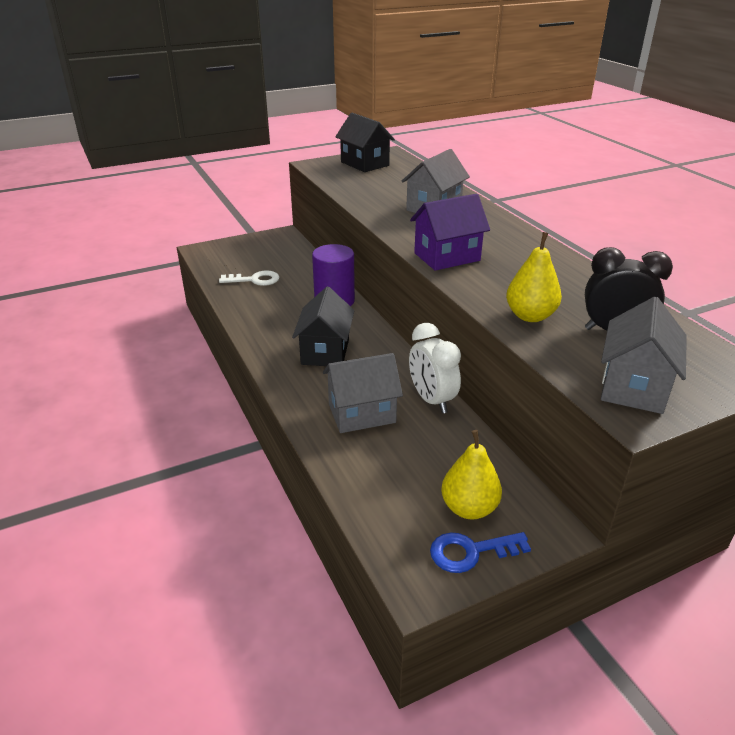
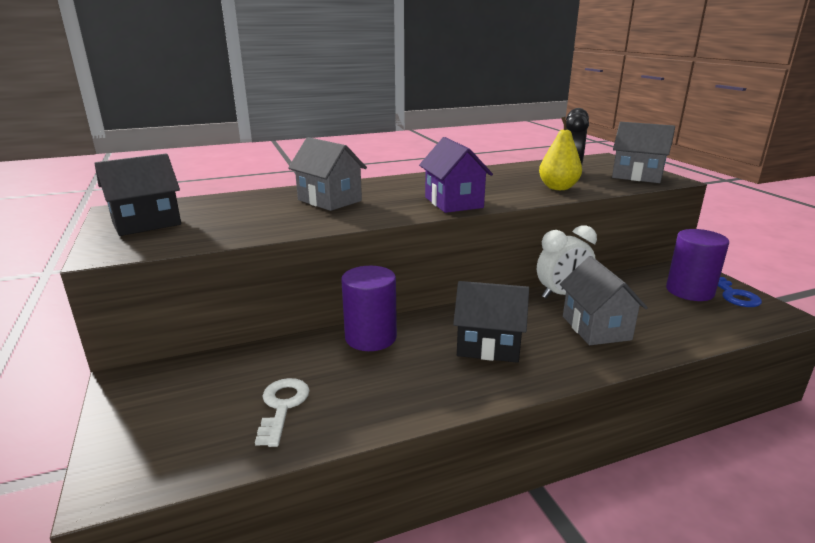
camera: 85 degrees left, 10 degrees down
(469, 508) = (689, 291): yellow pear -> purple cylinder

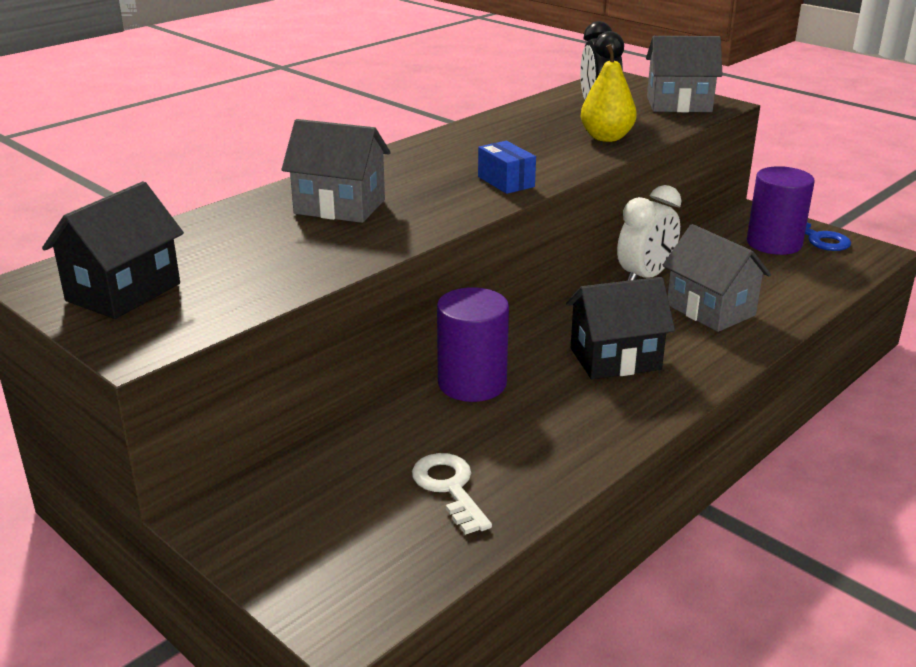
camera: 25 degrees left, 5 degrees up
(453, 202) = (506, 182): purple house -> blue box

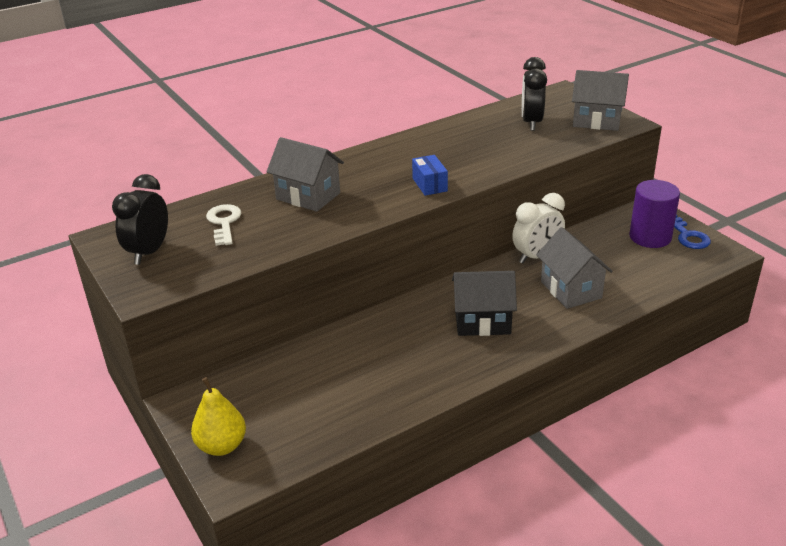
camera: 15 degrees right, 5 degrees up
(123, 292) = (149, 252): black house -> black clock
(449, 487) = (330, 403): white key -> white key (224, 222)
(472, 383) = (377, 328): purple cylinder -> none
(606, 138) = (523, 149): yellow pear -> yellow pear (222, 446)

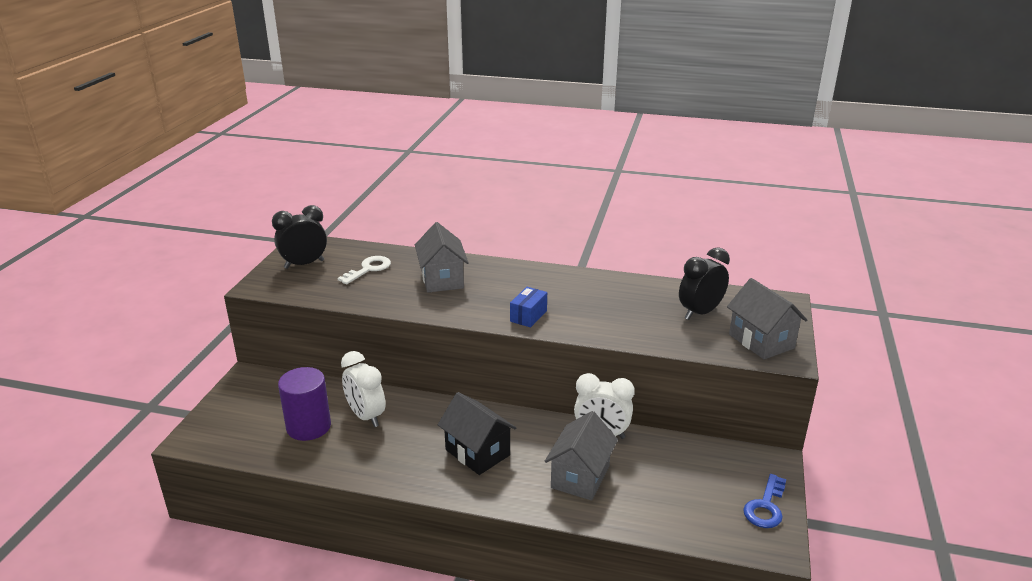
camera: 45 degrees right, 5 degrees down
(222, 446) = (221, 415): yellow pear -> none
(354, 357) = (366, 416): none -> white clock
(650, 237) = (727, 484): purple cylinder -> purple cylinder (308, 426)

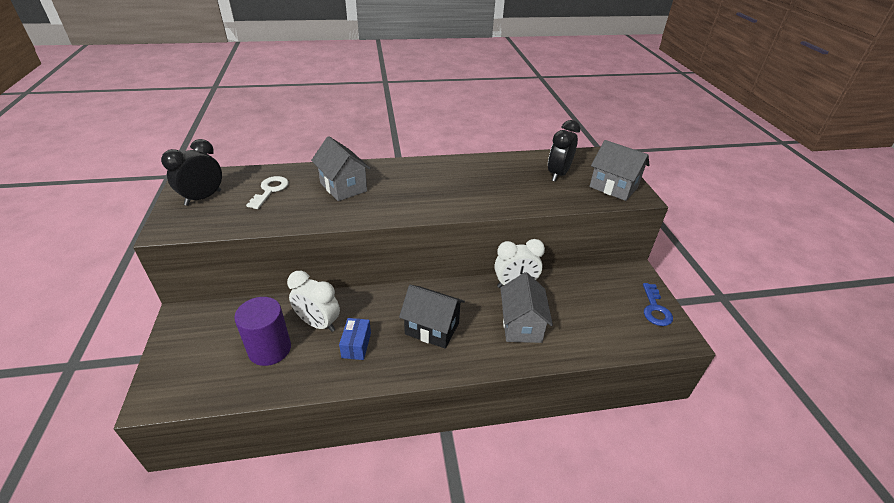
camera: 25 degrees left, 10 degrees up
(528, 316) = (436, 204): blue box -> blue box (356, 345)

